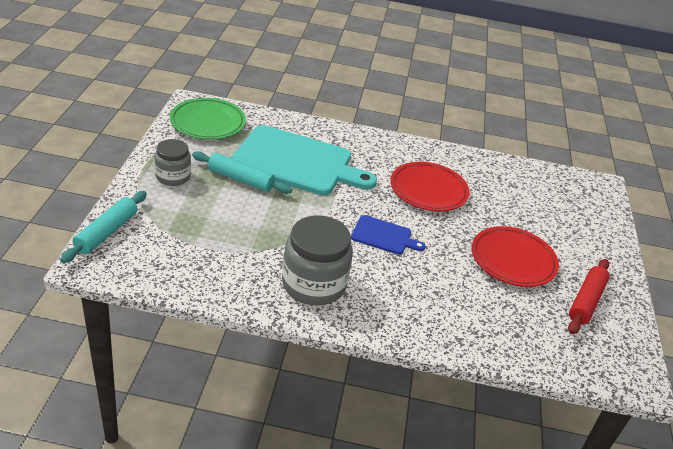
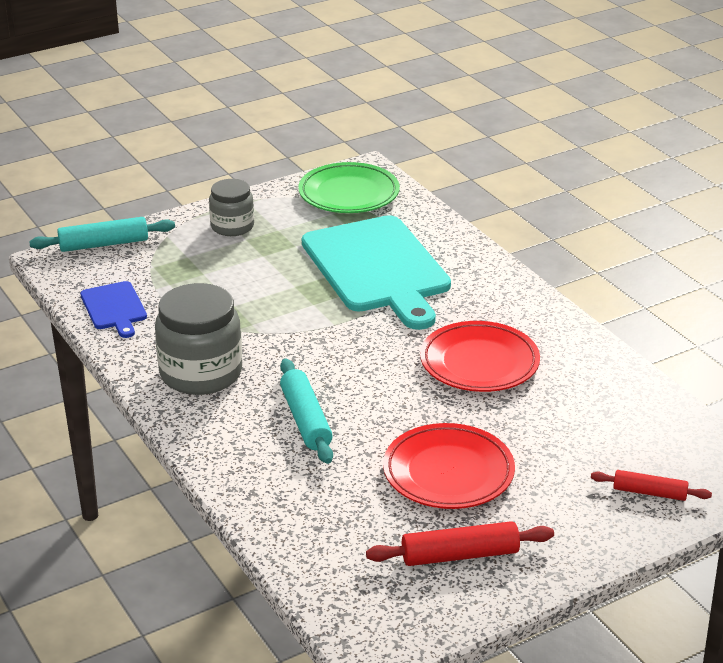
camera: 55 degrees right, 5 degrees down
(241, 179) = (291, 257): turquoise rolling pin -> turquoise rolling pin (306, 420)
(384, 236) = (344, 374): blue cutting board -> blue cutting board (114, 308)
(587, 215) = (649, 492): none -> red rolling pin

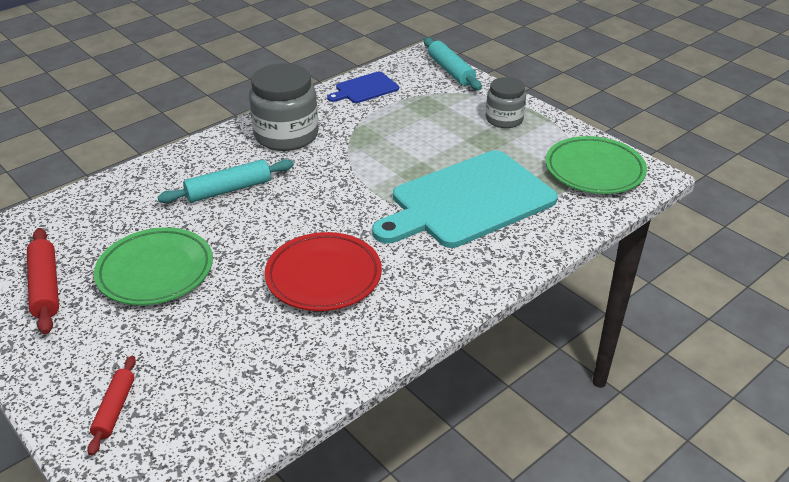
camera: 80 degrees right, 5 degrees up
(448, 473) = (155, 271): red plate -> green plate

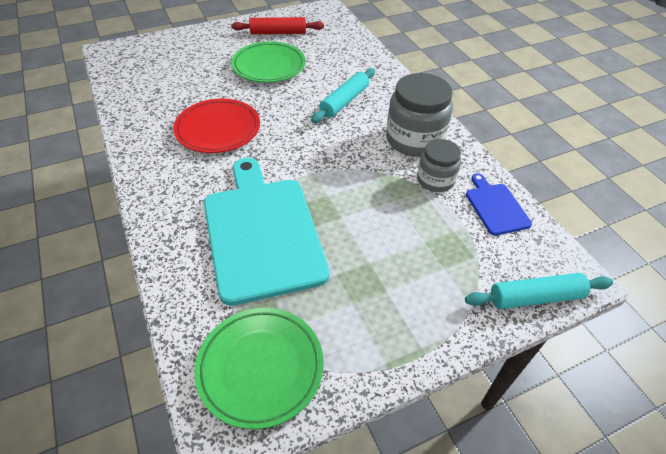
camera: 105 degrees right, 10 degrees up
(115, 409) = (168, 49): red rolling pin -> none
(228, 190) = (344, 101): turquoise rolling pin -> turquoise rolling pin turned 45 degrees clockwise
(504, 119) = (402, 315): grey jar -> grey jar (435, 180)

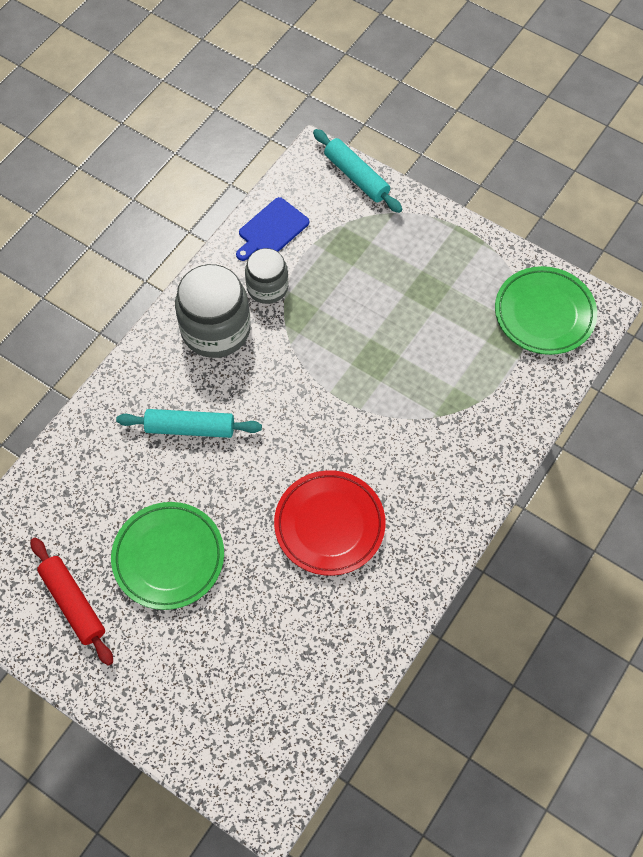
camera: 120 degrees left, 15 degrees up
(262, 232) = (433, 388): turquoise cutting board -> none

